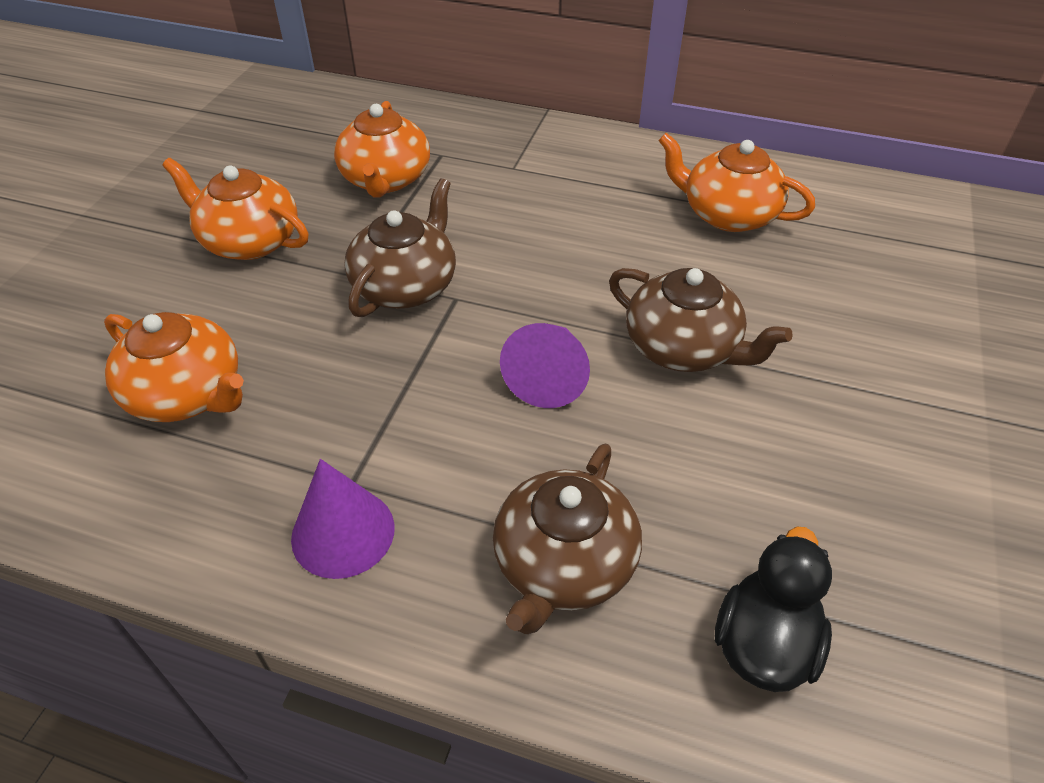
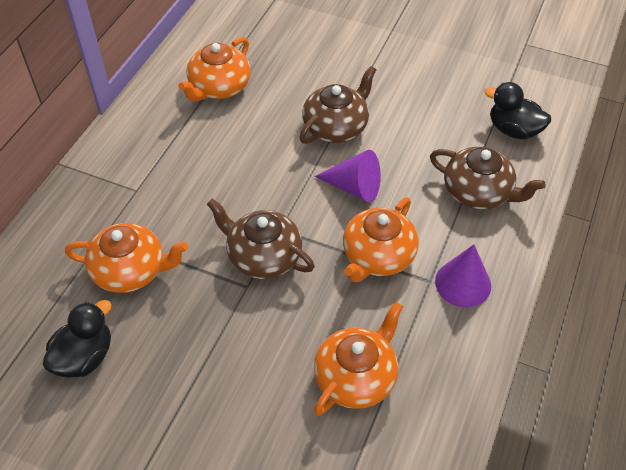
camera: 85 degrees left, 5 degrees up
(249, 241) = (193, 359): orange teapot -> orange teapot (377, 256)
(269, 165) = (84, 357): none -> black duck

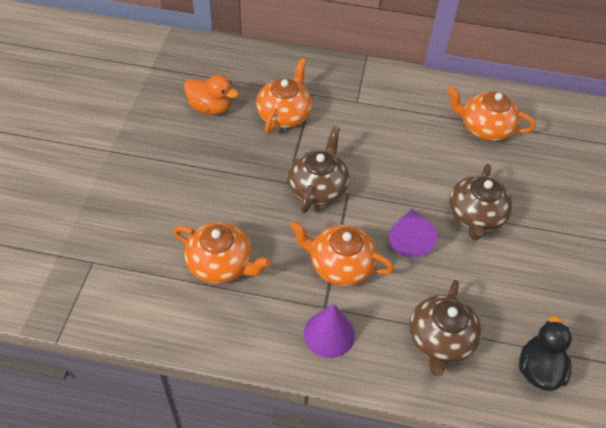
camera: 75 degrees right, 0 degrees up
(84, 357) = (210, 108): black duck -> orange duck
(130, 270) = (284, 114): orange teapot -> orange teapot turned 150 degrees counterclockwise
(336, 127) = (475, 216): brown teapot -> brown teapot turned 75 degrees clockwise

